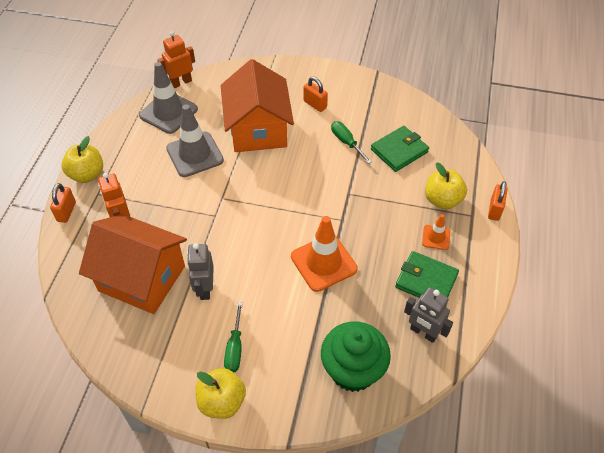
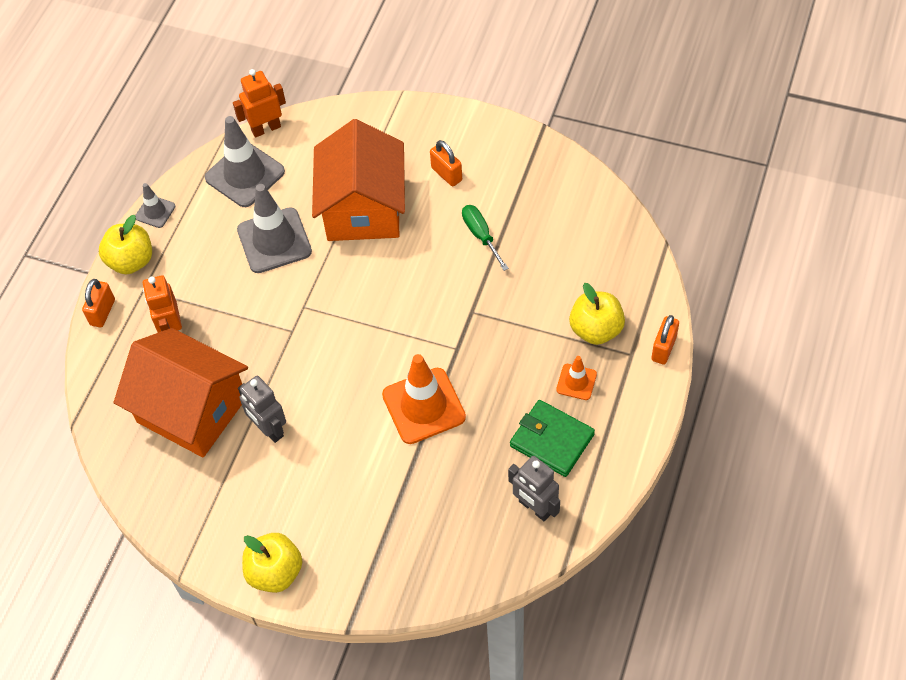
camera: 10 degrees right, 5 degrees up
(103, 140) = (155, 212): none -> grey traffic cone
(205, 288) = (269, 429): grey robot -> grey robot turned 45 degrees counterclockwise
(235, 348) = (298, 508): green screwdriver -> none
(353, 370) = (438, 548): green cupcake -> none
(399, 151) = (551, 253): green wallet -> none

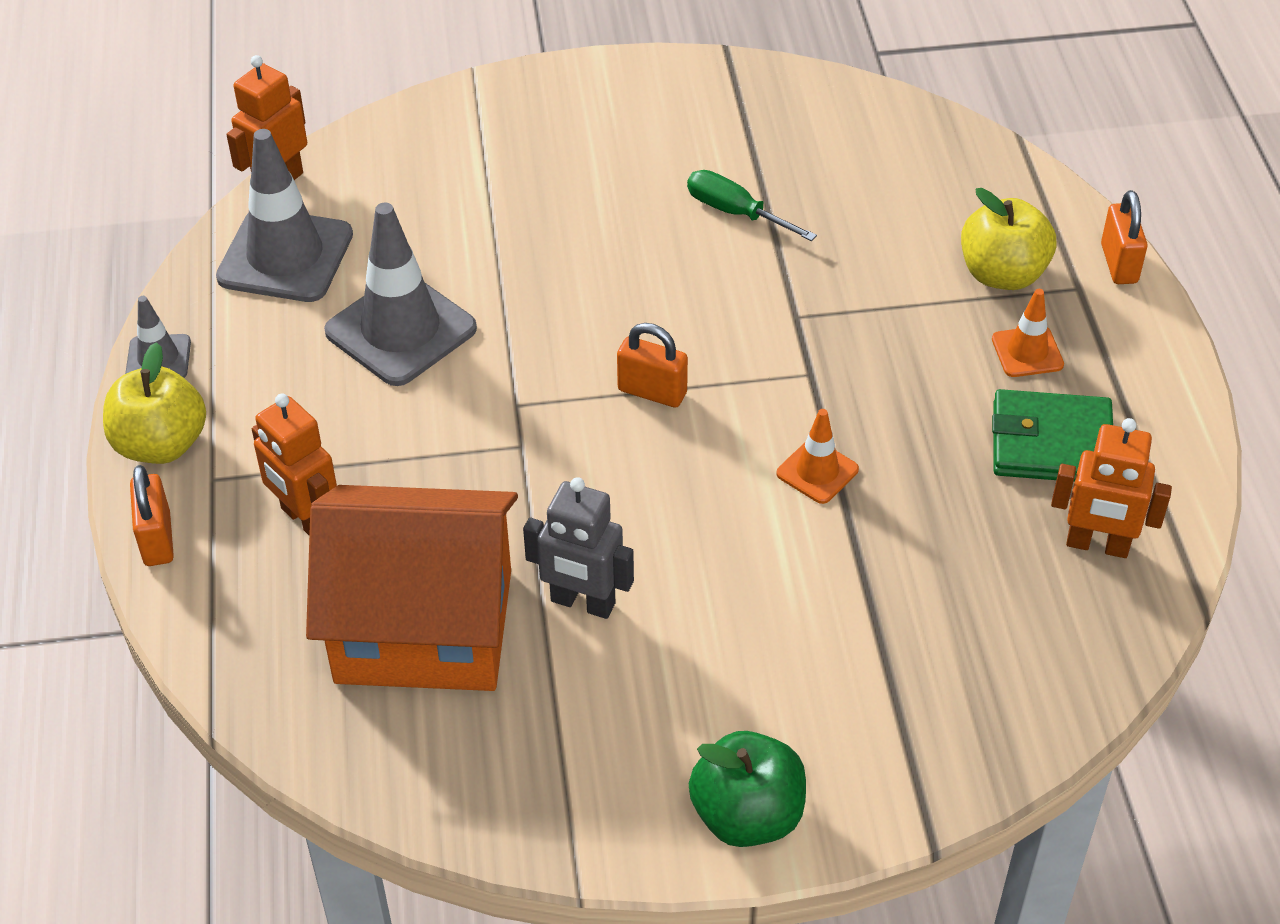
camera: 30 degrees left, 10 degrees down
(275, 572) = (747, 815): yellow apple -> green apple
(363, 208) = (520, 238): orange house -> none
(423, 406) = (817, 471): orange traffic cone -> orange traffic cone, size x0.51
(446, 174) = (622, 151): orange padlock -> orange padlock (652, 392)
(534, 508) = (1097, 545): grey robot -> orange robot

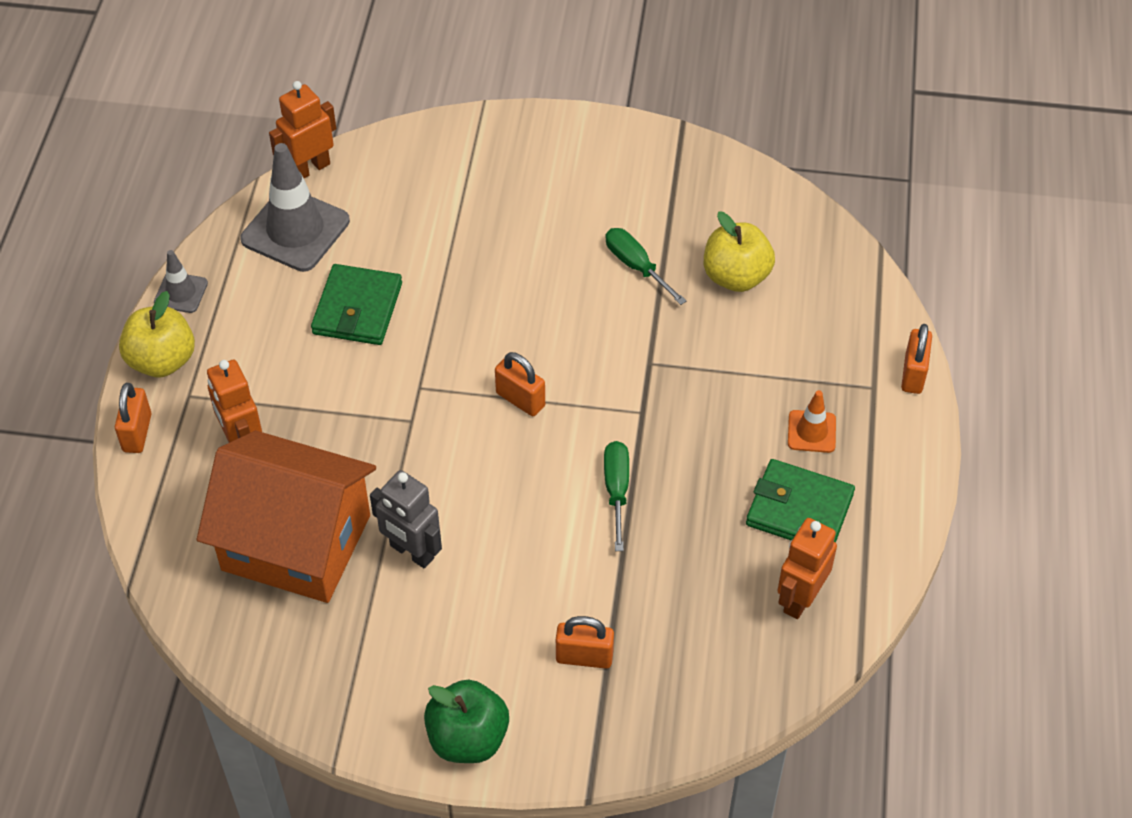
camera: 15 degrees right, 5 degrees up
(401, 330) = (357, 309): grey traffic cone -> green wallet
(817, 471) = (616, 491): orange traffic cone -> green screwdriver
(858, 678) = (584, 657): none -> orange padlock
(1002, 274) = (819, 363): yellow apple -> yellow apple (736, 277)
(1097, 545) = (800, 598): orange robot -> orange robot turned 90 degrees clockwise

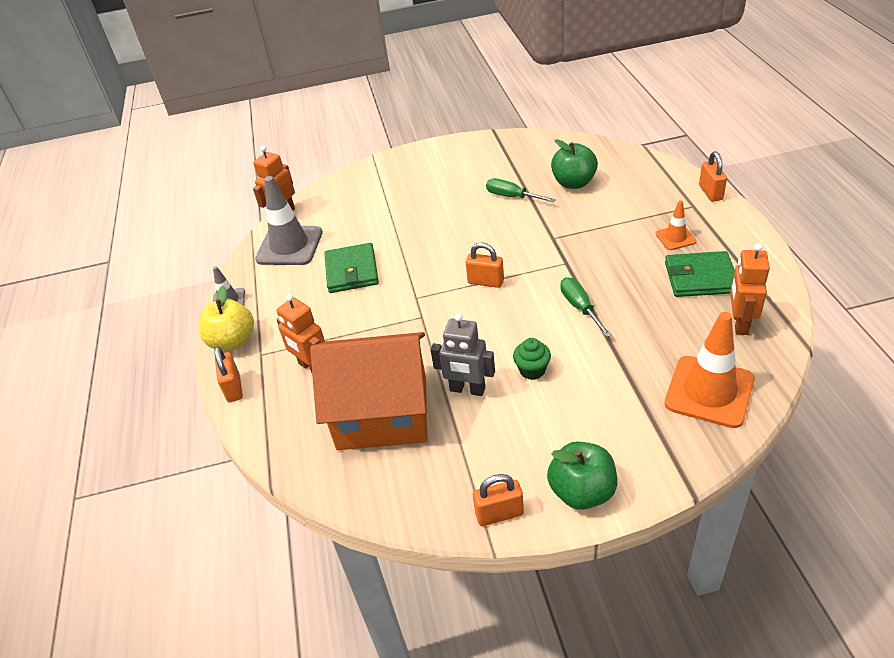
camera: 15 degrees left, 10 degrees down
(503, 558) = (532, 370): none -> green cupcake
(584, 657) = (627, 408): orange padlock -> orange padlock (499, 514)
(695, 676) = (709, 391): none -> orange traffic cone
(736, 277) = (573, 183): yellow apple -> green apple

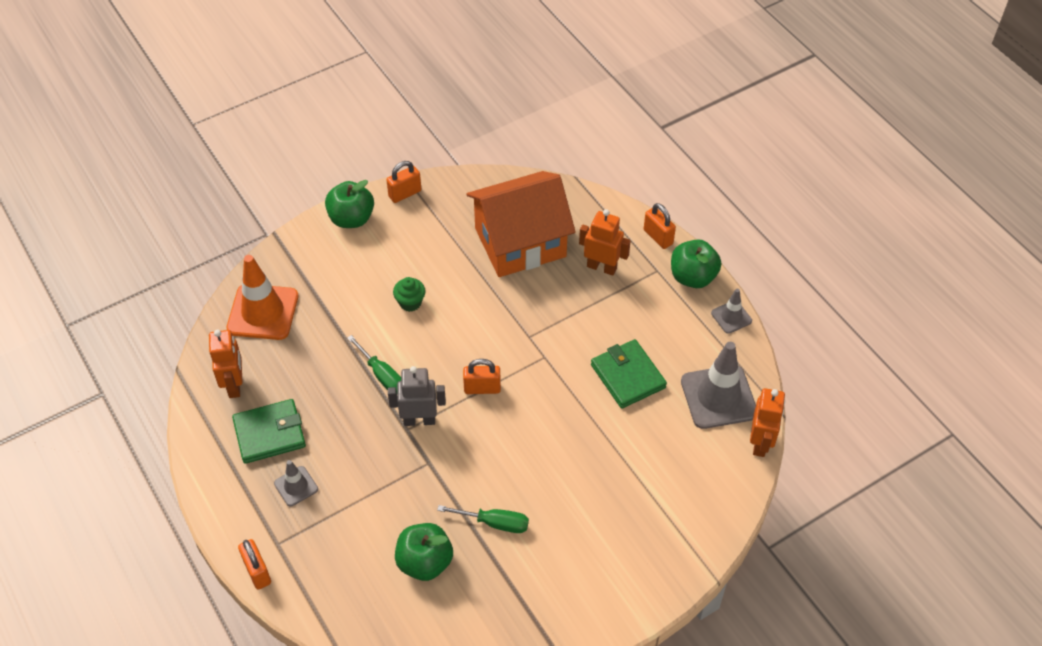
camera: 155 degrees right, 10 degrees up
(233, 341) = (692, 277): yellow apple -> green apple
(467, 389) = (459, 275): grey robot -> grey robot (419, 420)
(675, 238) = (296, 486): orange traffic cone -> grey traffic cone

